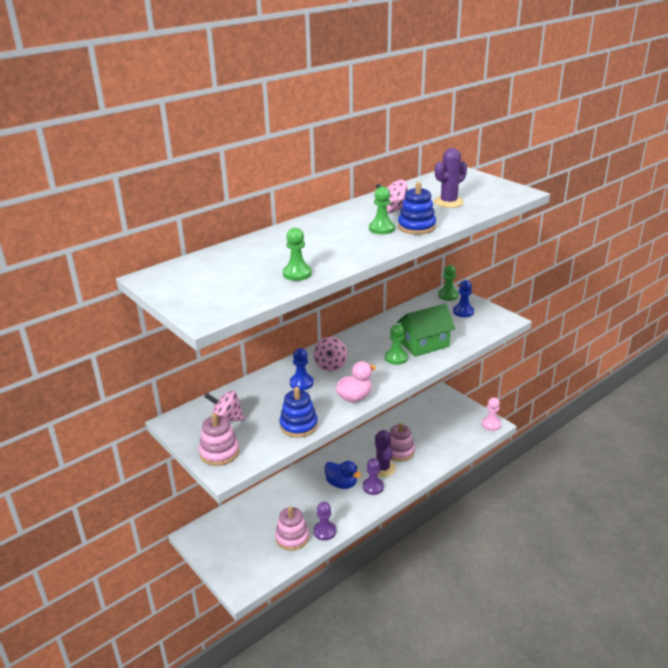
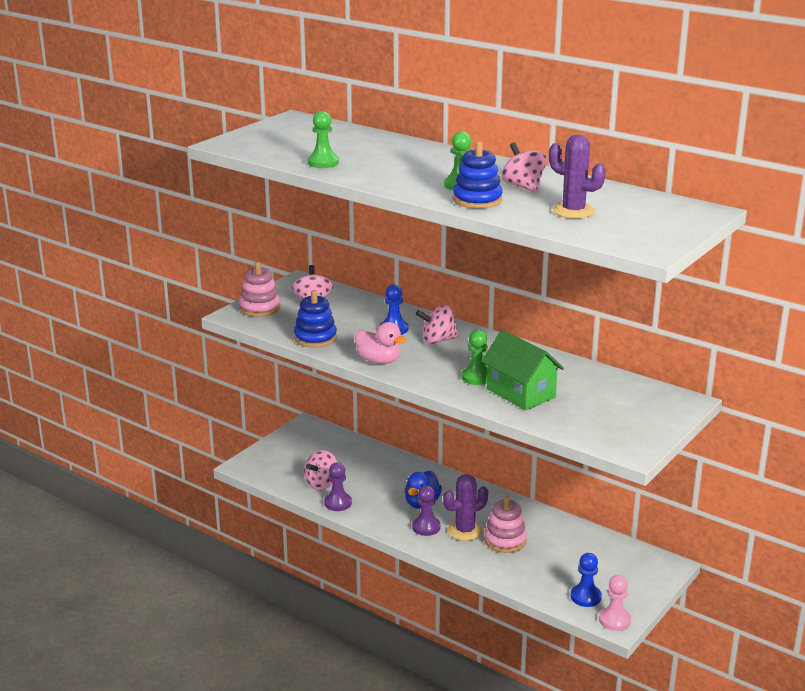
camera: 75 degrees right, 5 degrees down
(292, 537) = (322, 483): pink stacking toy -> pink spinning top
(448, 295) = (673, 401): green pawn -> none
(463, 312) = (632, 415): blue pawn -> blue pawn (585, 597)

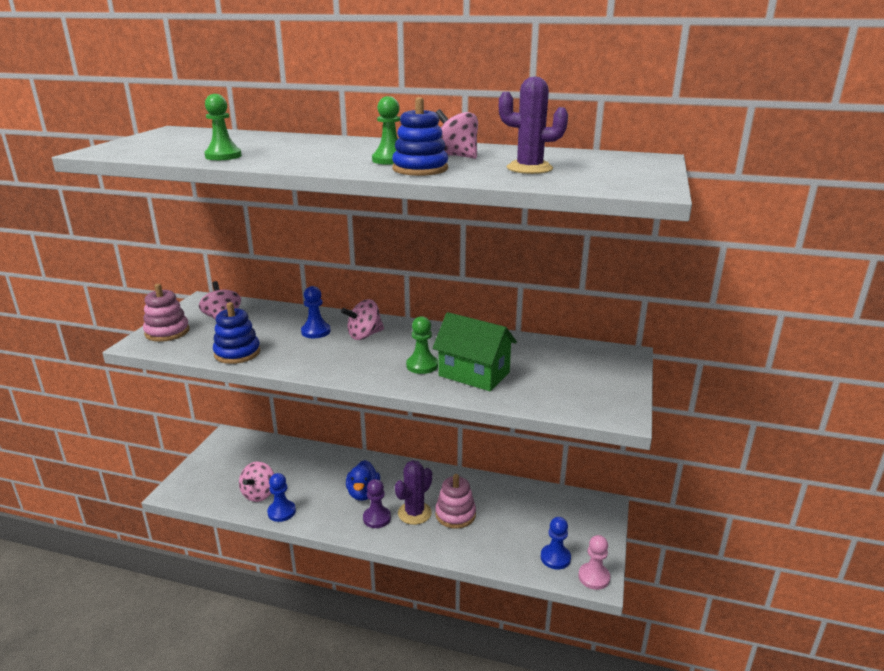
camera: 20 degrees left, 0 degrees up
(338, 503) = (281, 512): purple pawn -> blue pawn
(379, 361) = (314, 366): pink duck -> none

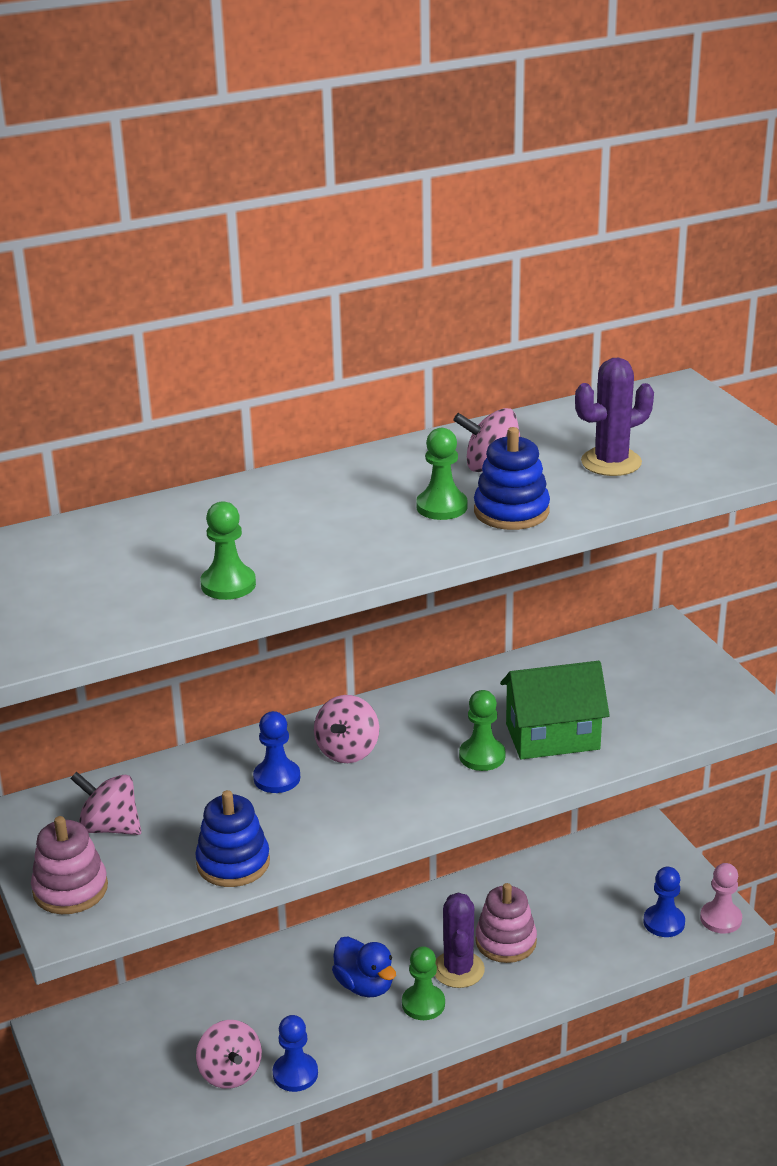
camera: 40 degrees left, 5 degrees up
(377, 518) = (423, 1004): purple pawn -> green pawn

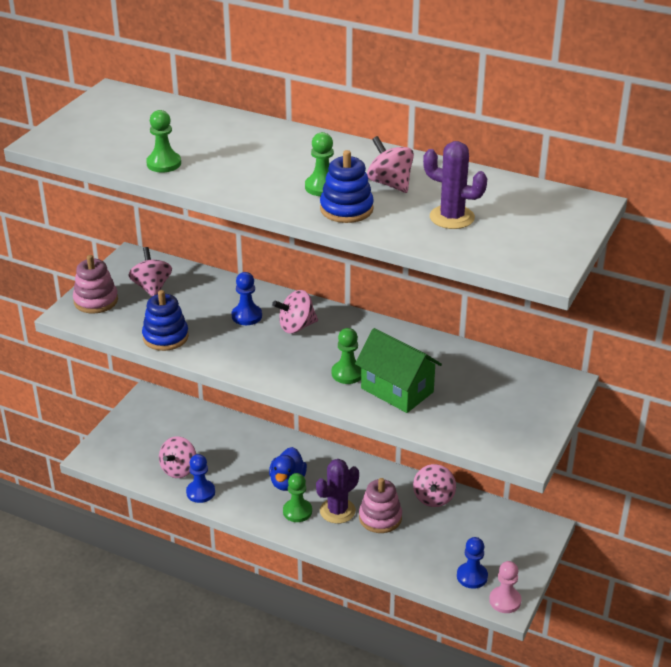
camera: 50 degrees right, 5 degrees up
(518, 883) = (433, 498): none -> pink spinning top

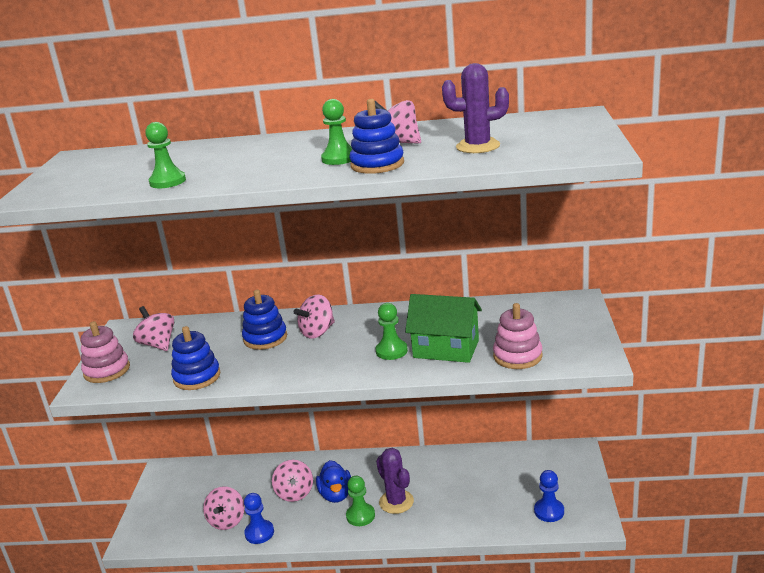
camera: 20 degrees left, 10 degrees down
(246, 316) = (265, 338): blue pawn -> blue stacking toy
(337, 511) = (396, 502): purple cactus -> purple cactus turned 60 degrees counterclockwise
(380, 518) = (437, 493): pink stacking toy -> pink stacking toy (517, 356)
(433, 498) = (471, 461): pink spinning top -> pink spinning top (294, 493)
(505, 601) = (591, 520): pink pawn -> none

